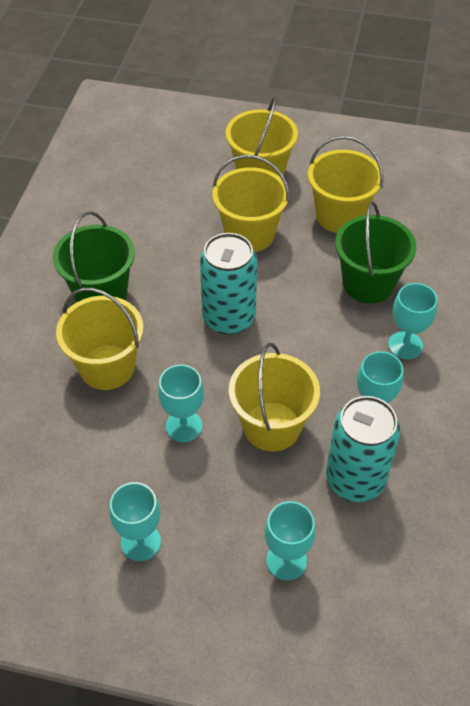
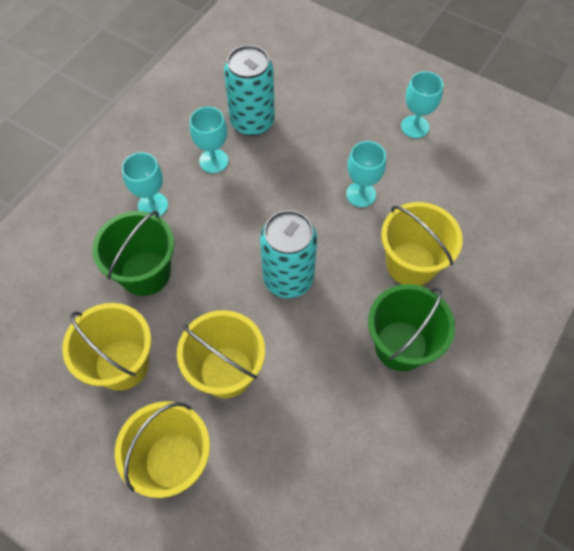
camera: 160 degrees left, 10 degrees up
(272, 426) = (293, 174): yellow bucket -> none
(286, 561) = (322, 90): turquoise goblet -> none

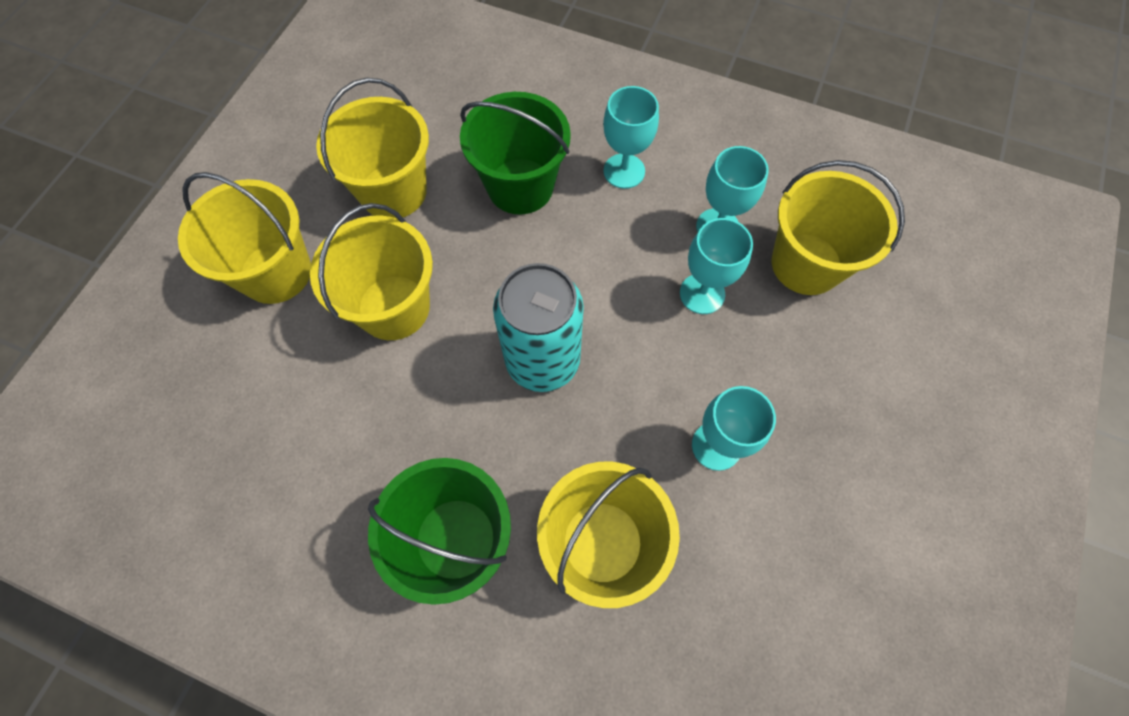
camera: 80 degrees right, 5 degrees up
(252, 122) = (806, 264): turquoise can -> yellow bucket
(415, 127) = (888, 524): turquoise goblet -> turquoise goblet (702, 293)

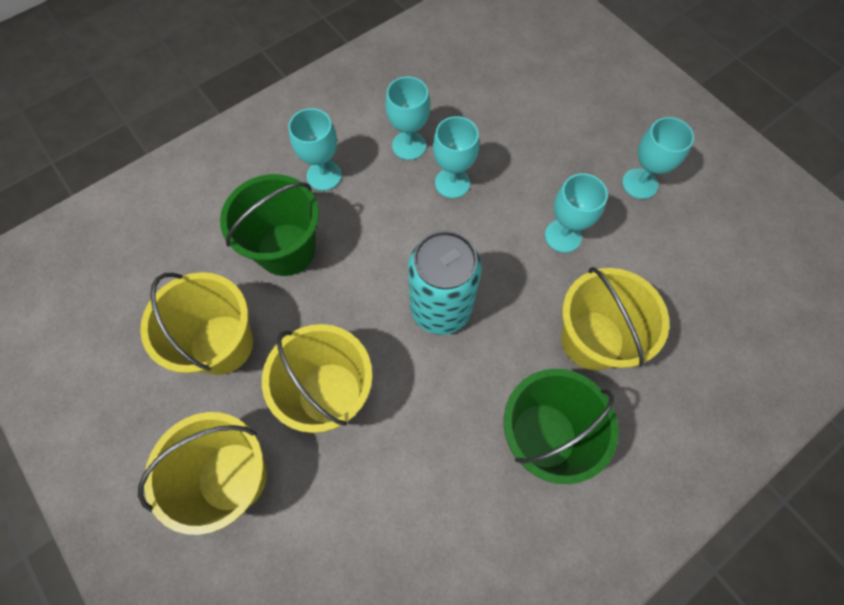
camera: 60 degrees left, 0 degrees up
(806, 264) = (469, 114): yellow bucket -> none
(857, 506) = (639, 183): none -> turquoise goblet

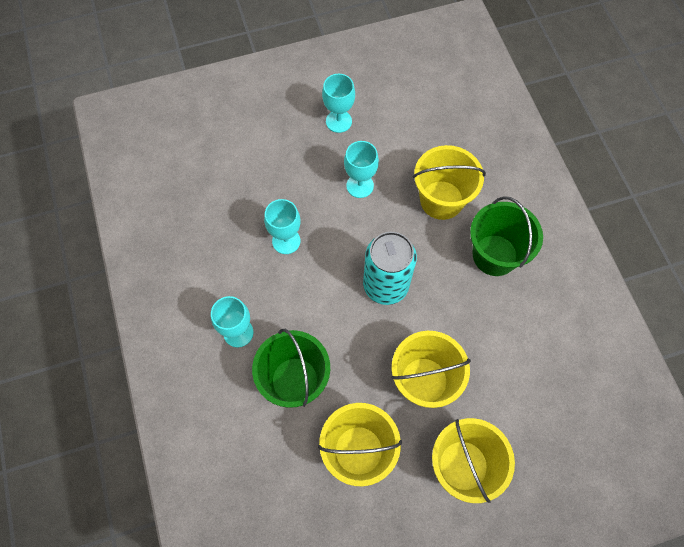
camera: 70 degrees left, 0 degrees up
(409, 145) = (238, 260): turquoise goblet -> none

